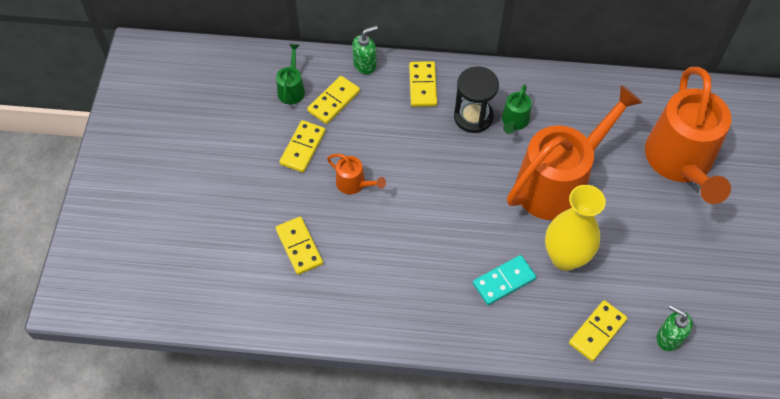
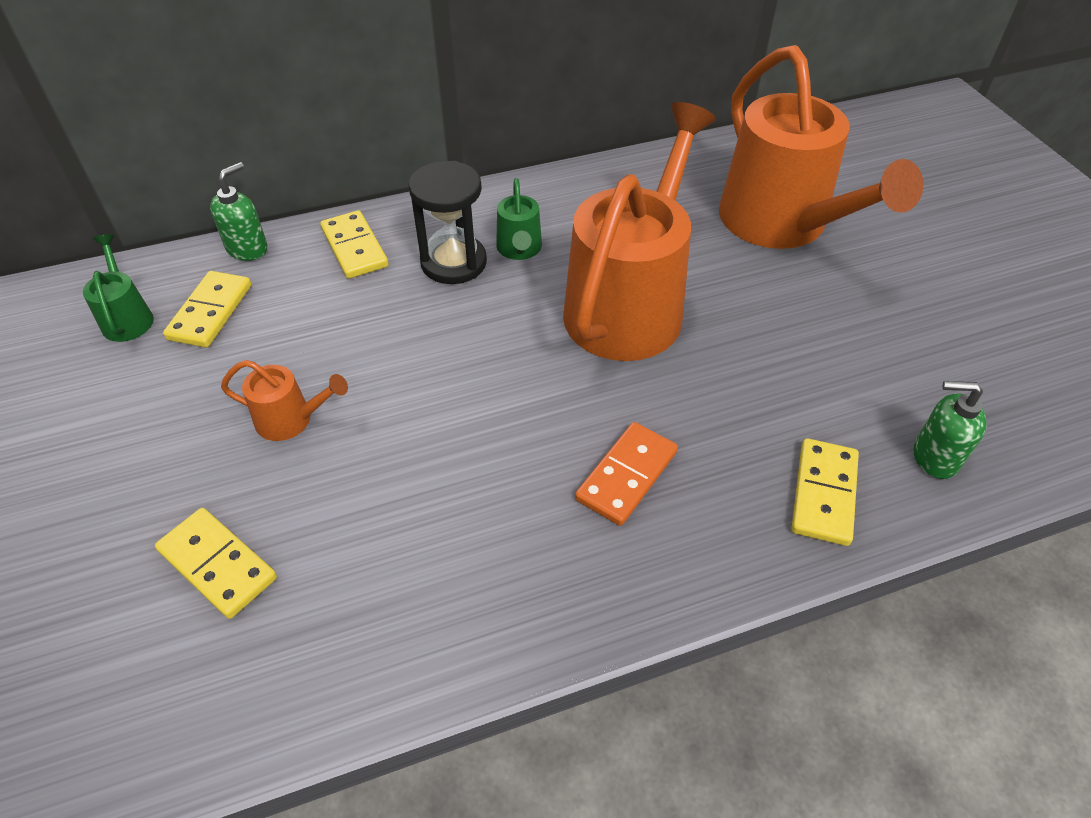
camera: 25 degrees left, 10 degrees down
(302, 147) = (174, 396): yellow domino -> none
(504, 281) = (627, 476): turquoise domino -> orange domino
(565, 257) = (703, 402): yellow vase -> none

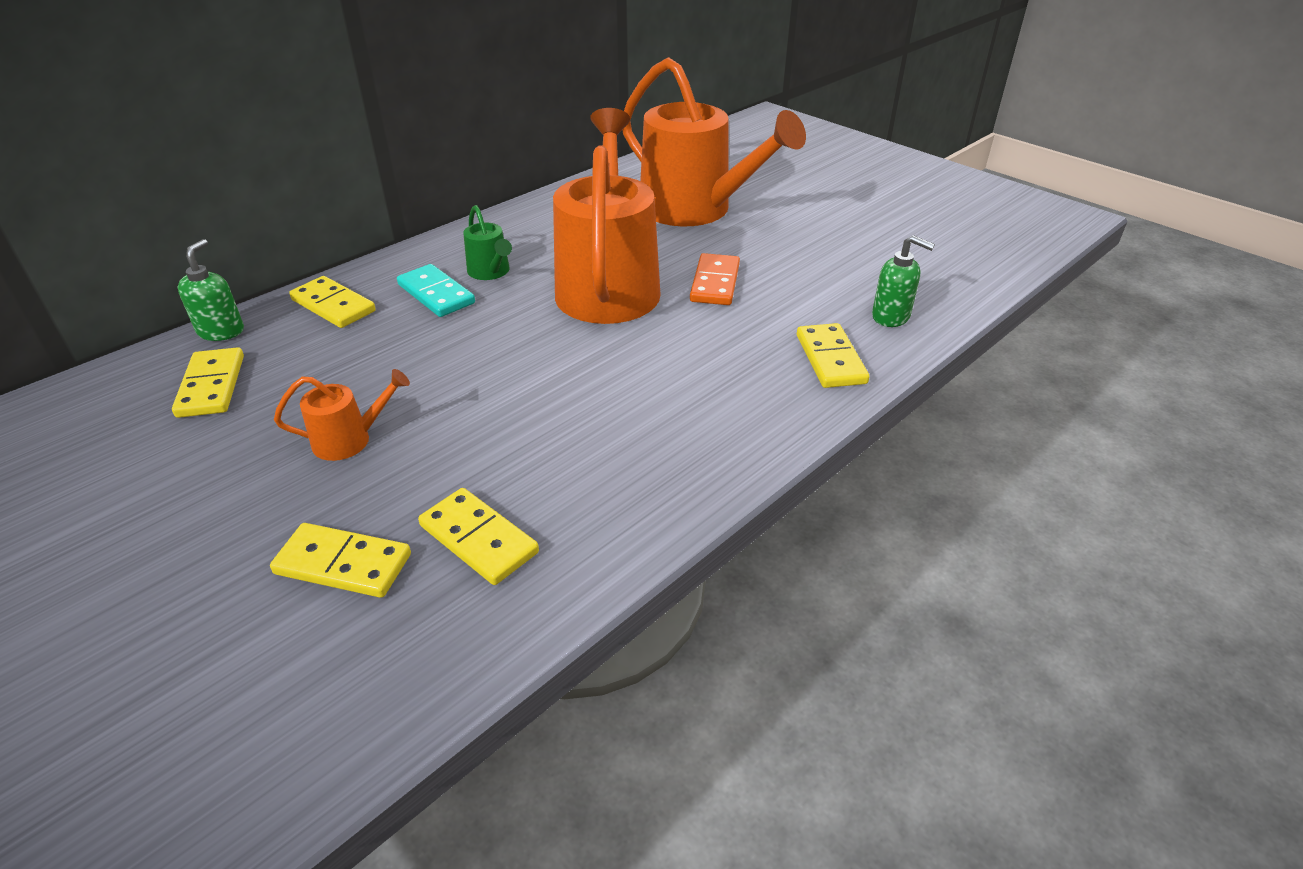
camera: 25 degrees left, 10 degrees down
(127, 317) = (118, 413): green watering can -> none
(342, 587) = (478, 539): none -> yellow domino
(453, 262) = (436, 294): black hourglass -> turquoise domino
(627, 476) = (677, 391): orange domino -> orange domino (715, 283)
(934, 457) = (891, 317): green soap dispenser -> green soap dispenser turned 135 degrees counterclockwise

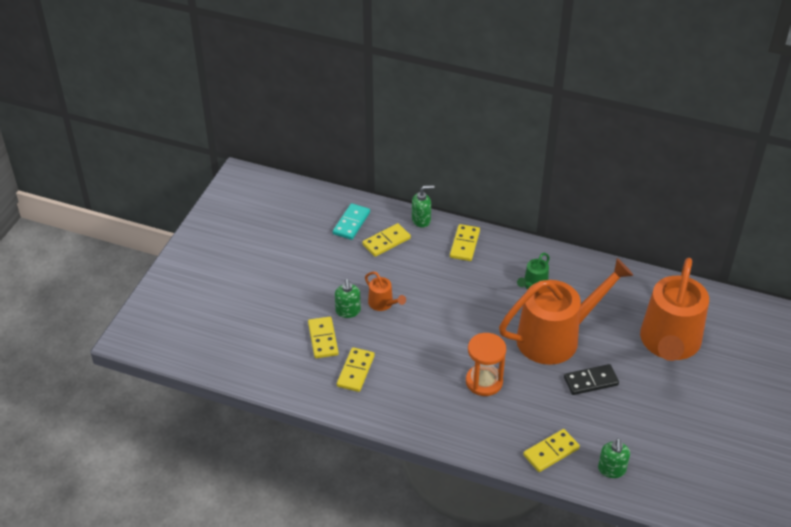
camera: 65 degrees right, 5 degrees up
(313, 496) = (348, 311): none -> green soap dispenser
(436, 294) = (499, 275): turquoise domino -> turquoise domino (351, 223)
(640, 379) = (484, 382): none -> orange hourglass
(715, 283) = (591, 381): orange domino -> black domino

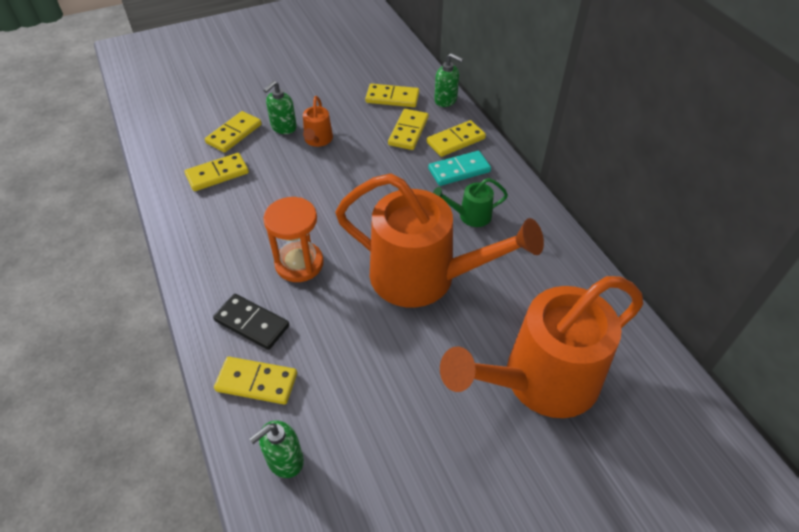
camera: 45 degrees right, 5 degrees up
(351, 223) = (386, 69): turquoise domino -> turquoise domino (459, 170)
(429, 258) = (408, 131): none -> yellow domino
(591, 381) = (397, 347): black domino -> black domino (252, 323)

